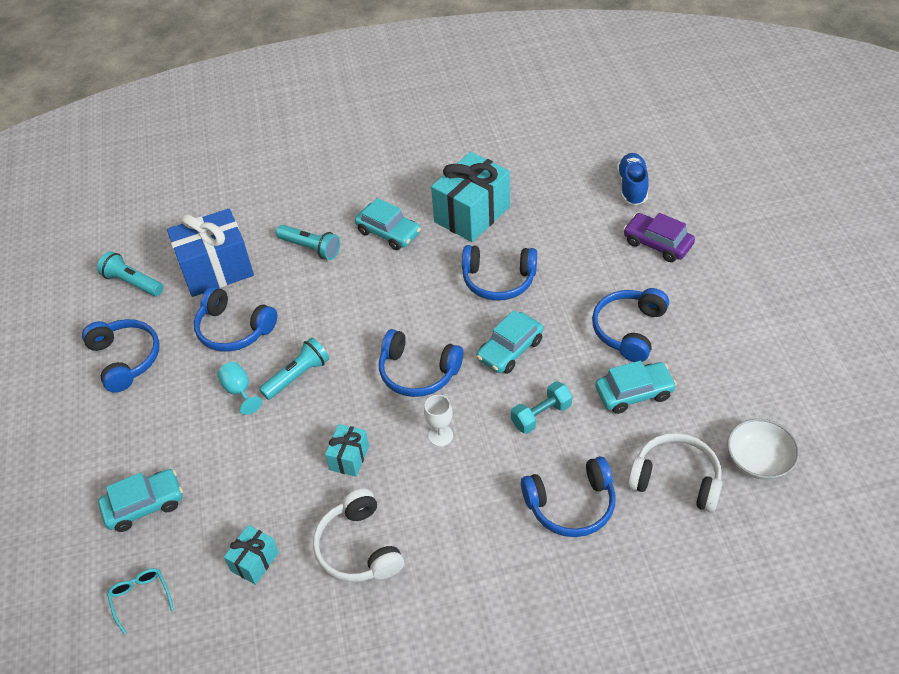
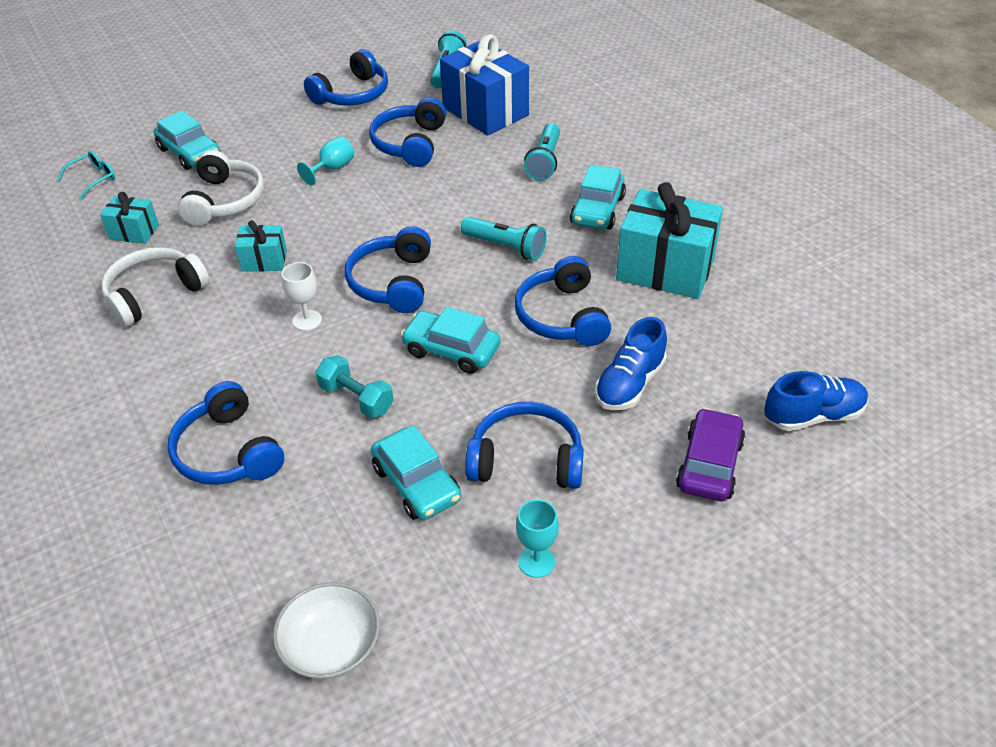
camera: 70 degrees right, 5 degrees down
(297, 376) = (362, 199): turquoise flashlight -> turquoise flashlight (505, 247)
(577, 262) = (629, 384): none -> blue shoe
(675, 479) = (282, 551): white headphones -> white headphones (224, 201)
(713, 343) = (536, 562): none -> turquoise goblet

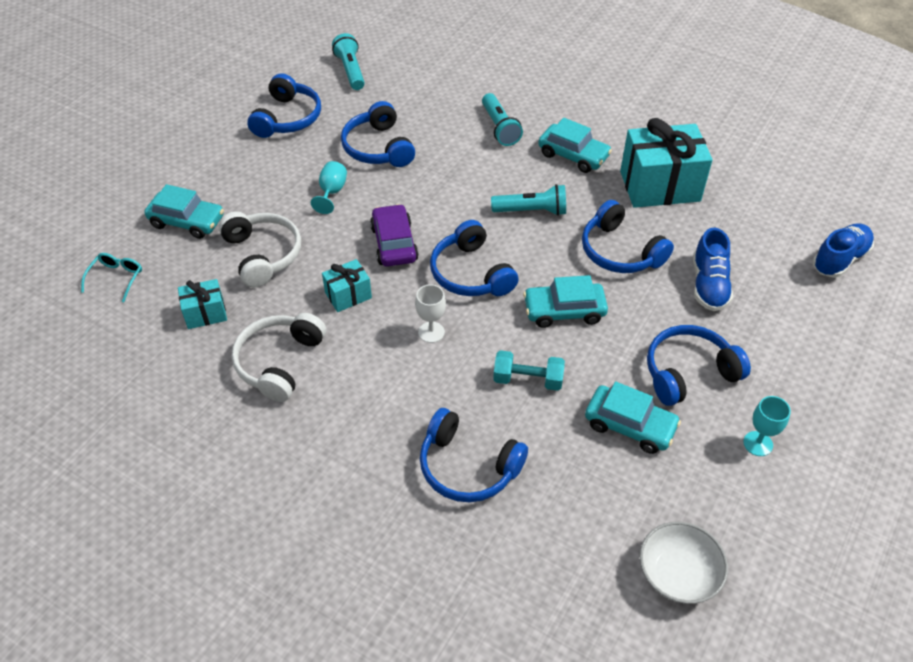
camera: 30 degrees left, 5 degrees up
(485, 111) = (415, 99): blue gift -> none
(597, 210) = (573, 155): turquoise car -> turquoise car turned 45 degrees counterclockwise
(709, 464) = (806, 322): purple car -> purple car (394, 243)

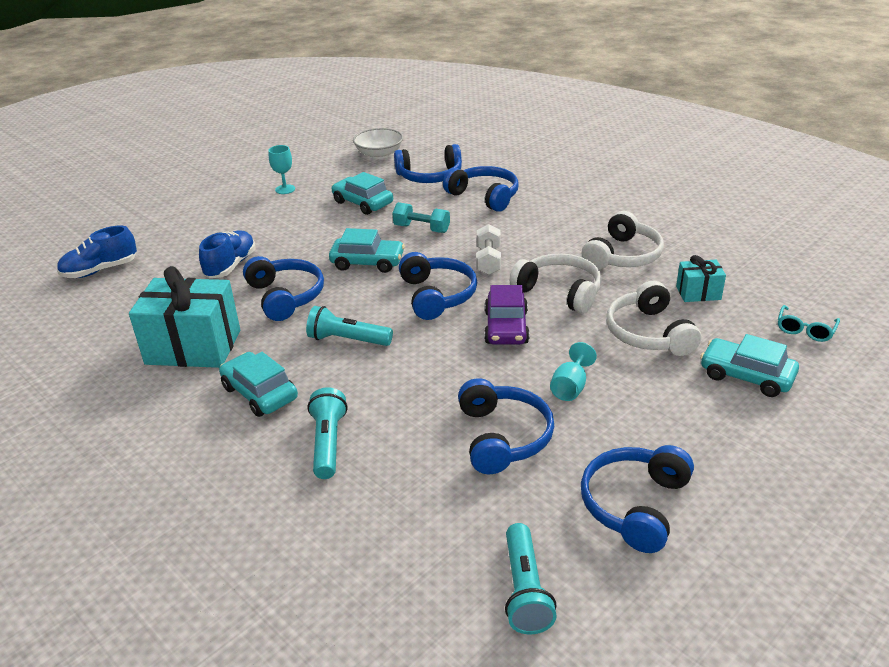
camera: 165 degrees left, 15 degrees down
(348, 295) = (559, 292): turquoise gift -> white headphones
(431, 332) = (488, 261): white goblet -> white dumbbell
(689, 372) = (298, 221): blue headphones -> blue headphones (430, 176)

